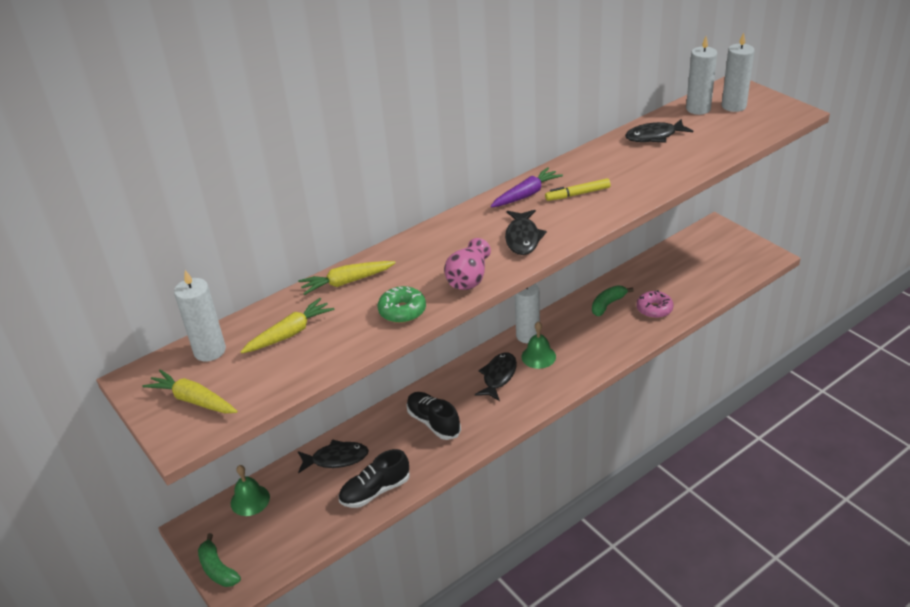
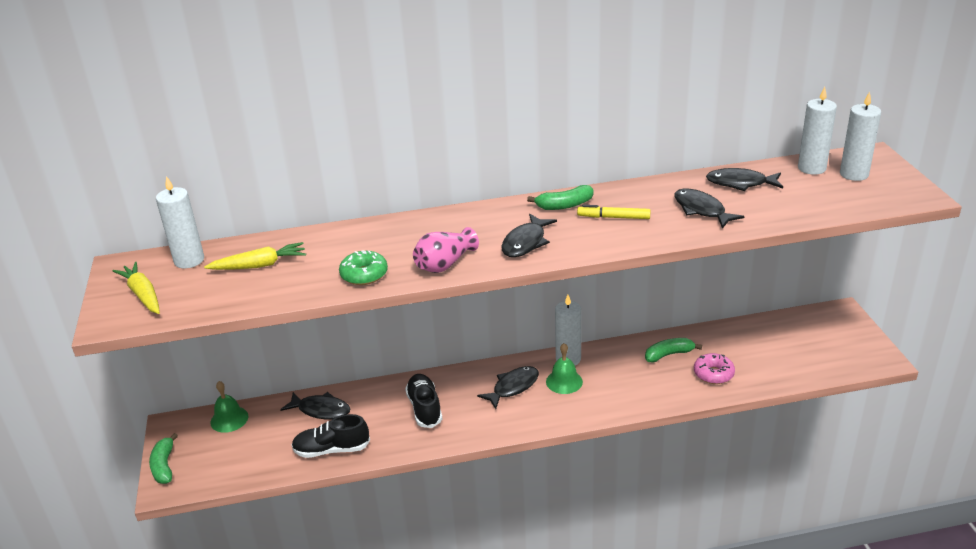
camera: 25 degrees right, 5 degrees down
(346, 282) = (341, 237): yellow carrot -> none
(526, 195) = (564, 205): purple carrot -> green banana
(643, 168) = (701, 210): none -> black fish

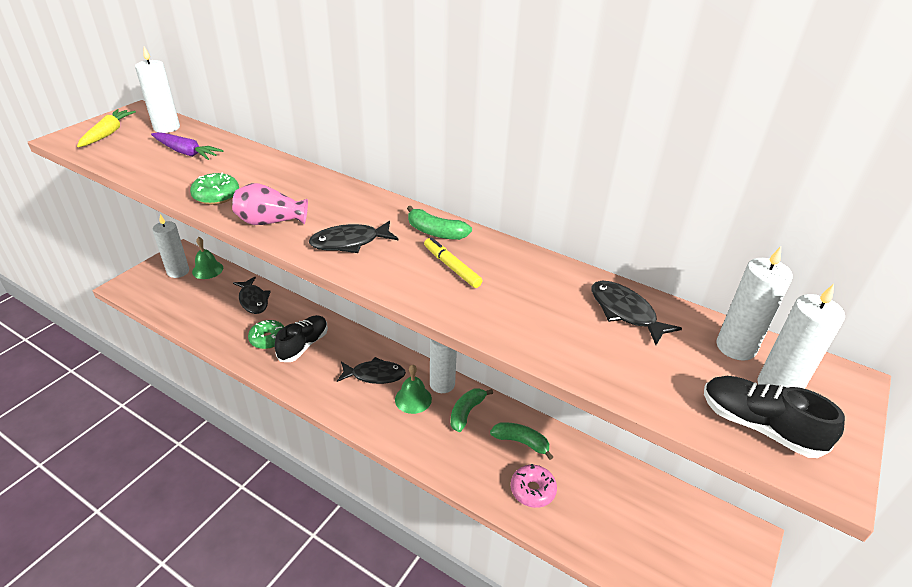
camera: 40 degrees right, 5 degrees up
(164, 466) = (142, 273): green banana -> green banana (466, 412)
(201, 440) = (178, 271): none -> white candle
(259, 265) = (186, 152): yellow carrot -> purple carrot
(332, 450) = (218, 330): black shoe -> black shoe (759, 426)
(387, 425) = (268, 339): none -> green donut
(701, 210) = (538, 312): black fish -> none

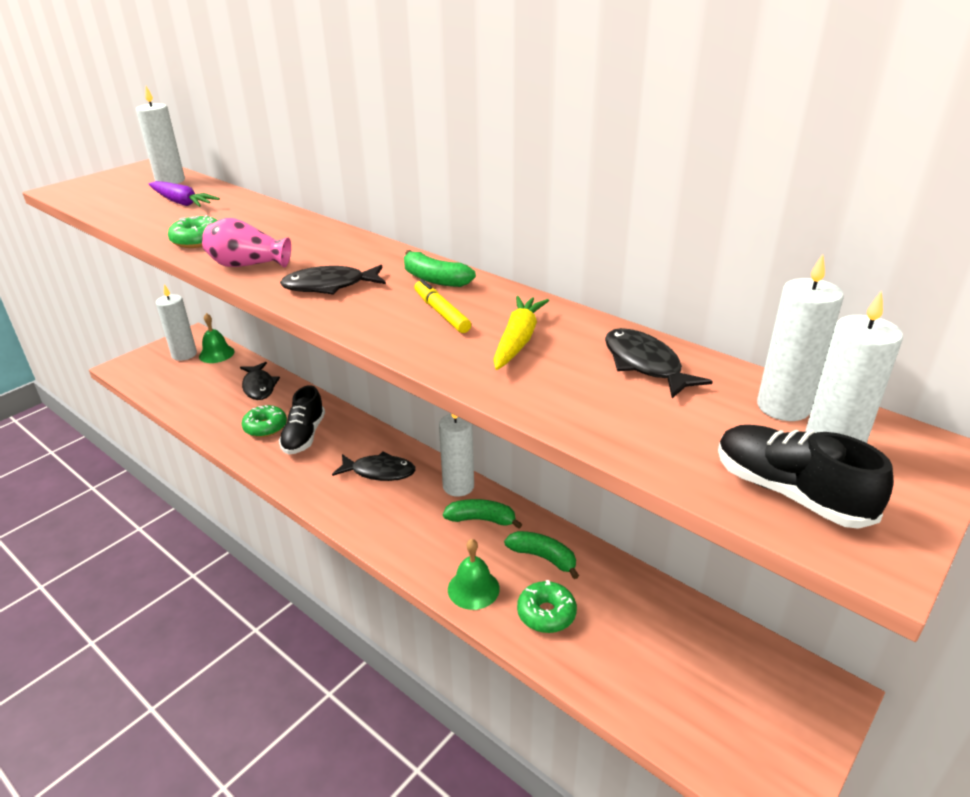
camera: 10 degrees right, 5 degrees down
(108, 134) = (107, 185): yellow carrot -> yellow carrot (518, 340)
(303, 345) = (304, 436): black shoe -> black shoe turned 150 degrees clockwise
(413, 399) = (419, 500): green bell -> green bell (473, 589)
(466, 412) = (481, 519): green banana -> green banana turned 60 degrees clockwise
(532, 490) = (546, 613): pink donut -> green donut

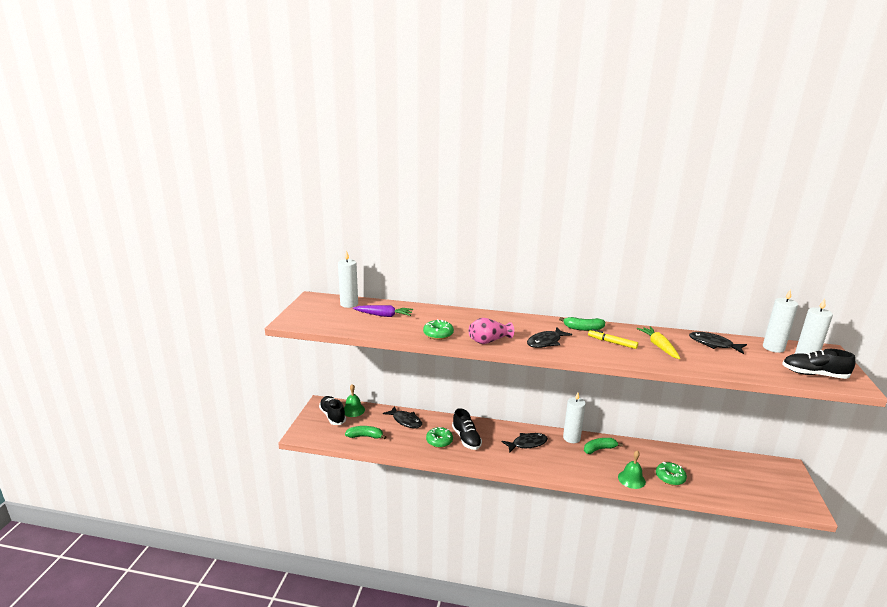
camera: 30 degrees left, 10 degrees down
(184, 354) = (332, 416): white candle -> black shoe
(543, 557) = (642, 456): green banana -> green banana (365, 436)

